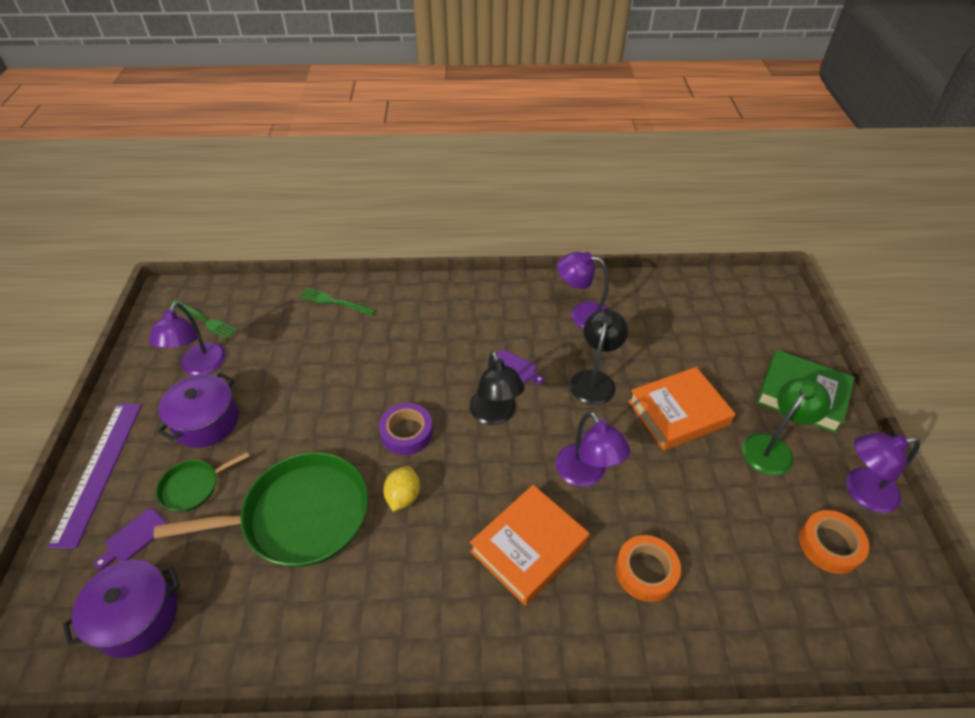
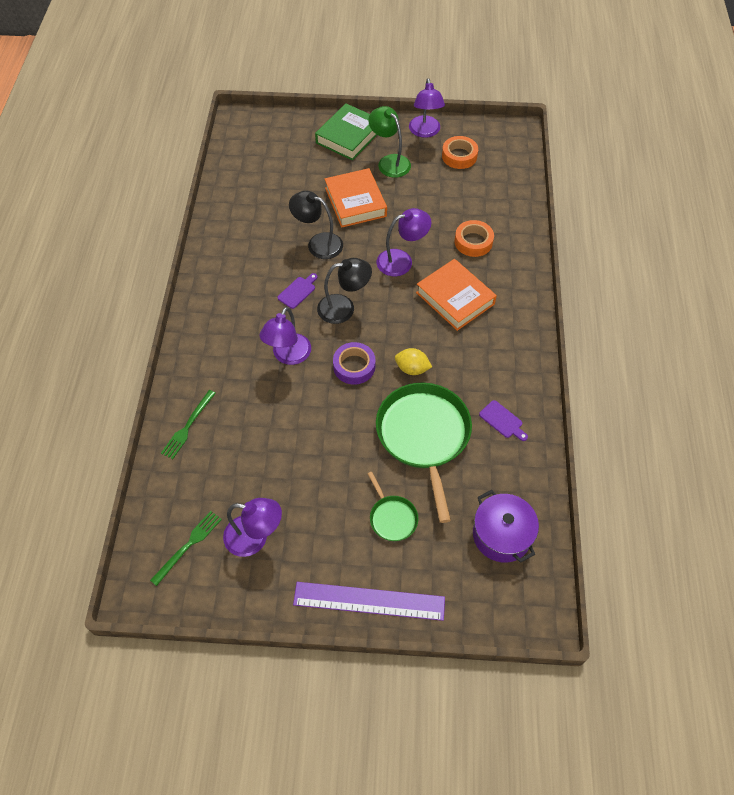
camera: 85 degrees left, 10 degrees up
(134, 537) = (437, 553): purple cutting board -> purple cutting board (502, 421)
(206, 422) = (325, 519): purple pot -> none
(582, 314) = (246, 240): purple lamp -> purple lamp (288, 356)

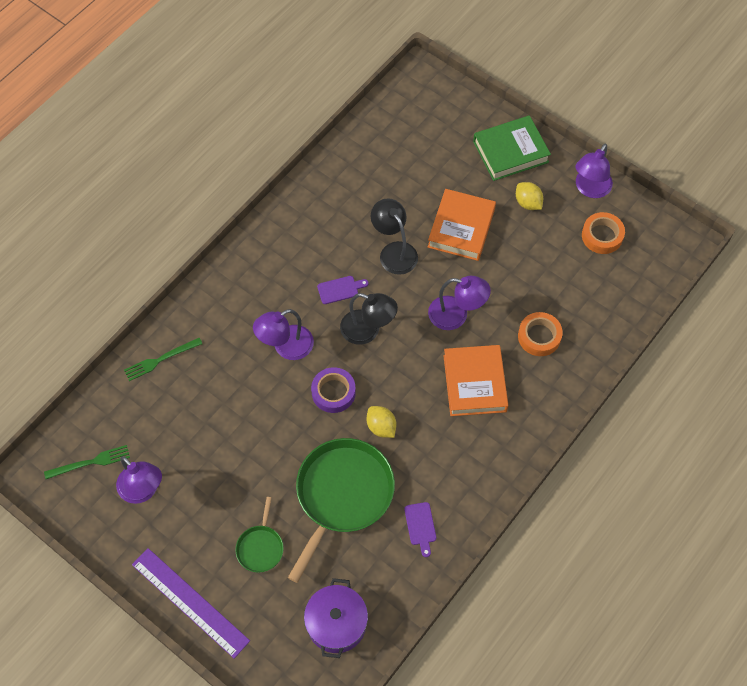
camera: 35 degrees right, 5 degrees up
(389, 162) = (528, 203): green lamp -> yellow lemon

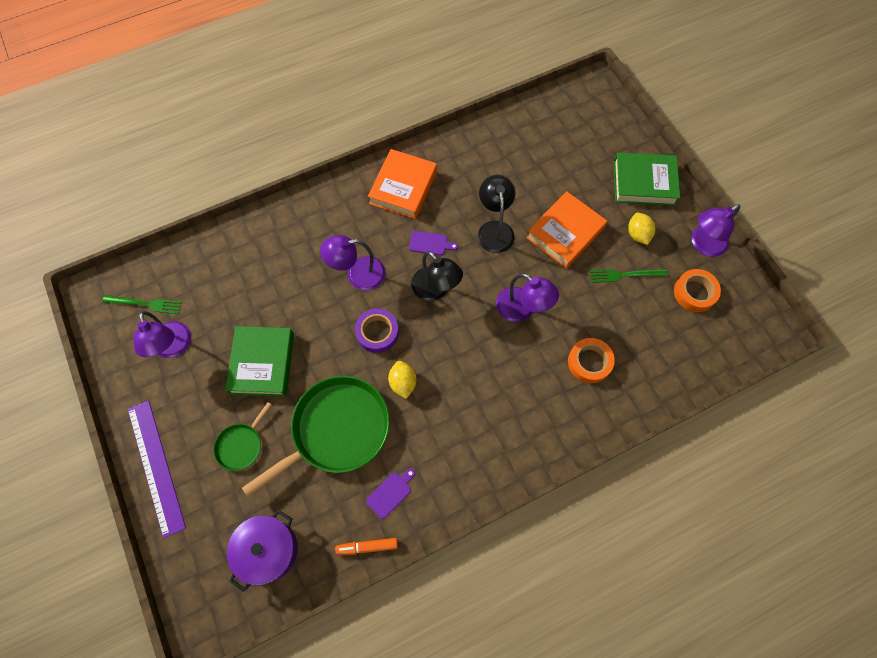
camera: 25 degrees right, 5 degrees up
(160, 359) = (249, 241): green fork -> green fork (625, 275)
(239, 467) = (262, 363): none -> green book
(420, 526) = (390, 493): purple cutting board -> purple cutting board turned 150 degrees counterclockwise
(423, 580) = (367, 547): none -> orange marker
(474, 383) = (507, 380): orange book -> orange book (403, 187)

